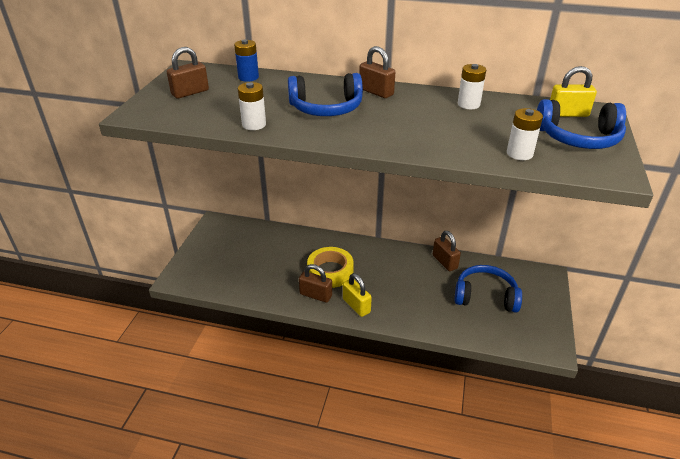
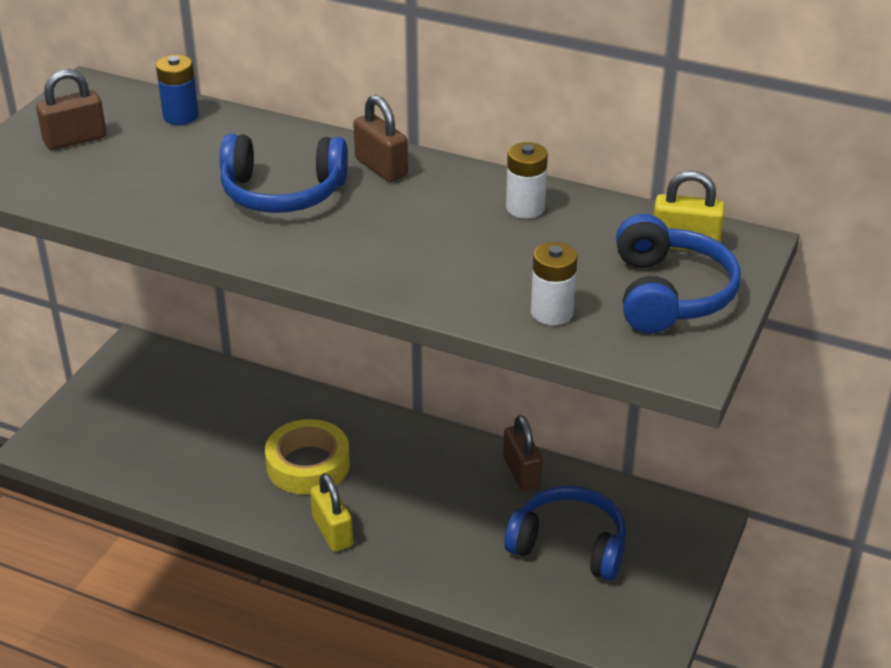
camera: 10 degrees right, 0 degrees up
(254, 124) = (153, 213): white battery -> none
(315, 295) = (268, 504): brown padlock -> none
(578, 138) = (669, 294): blue headphones -> blue headphones turned 105 degrees counterclockwise

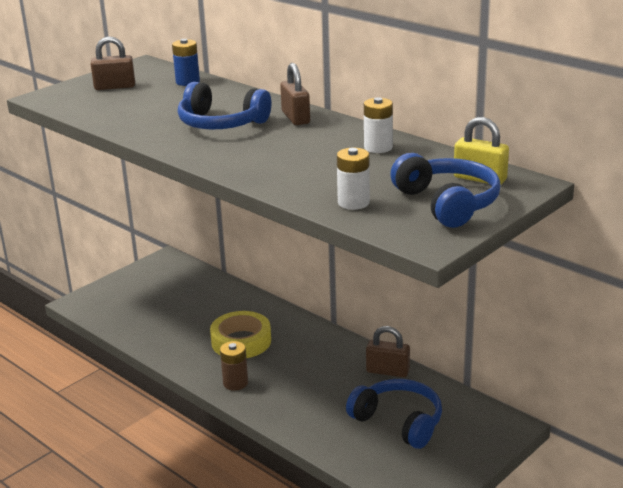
camera: 20 degrees right, 10 degrees down
(332, 532) = (235, 383): yellow padlock -> brown battery
(521, 472) = (387, 371): brown padlock -> brown padlock turned 75 degrees counterclockwise
(669, 294) = (447, 203): blue headphones -> blue headphones turned 45 degrees counterclockwise

